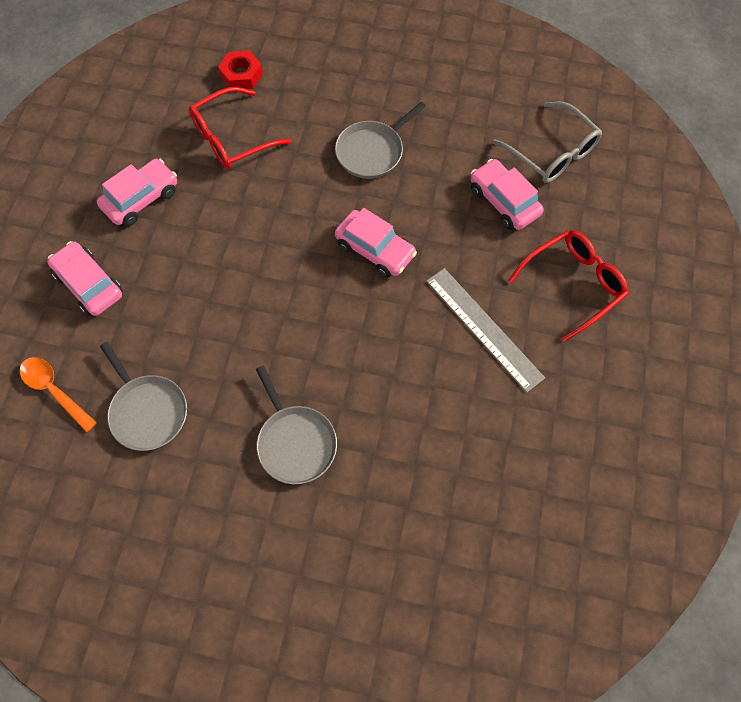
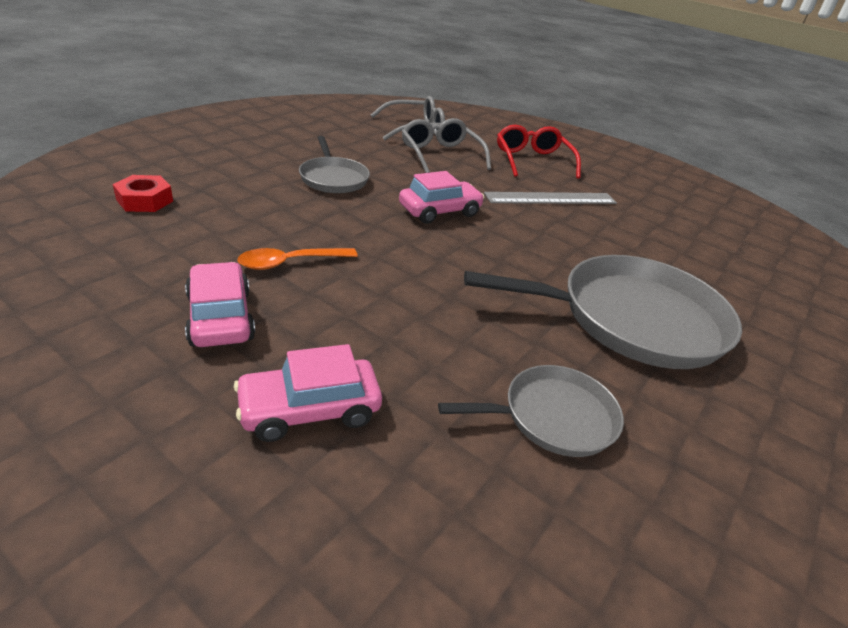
camera: 70 degrees left, 30 degrees down
(54, 390) = (473, 513): orange spoon -> orange spoon (290, 263)
(232, 138) = (219, 232): red glasses -> none
(295, 442) = (632, 319): grey pan -> grey pan, size x1.84
(503, 201) = (441, 155): pink car -> grey glasses

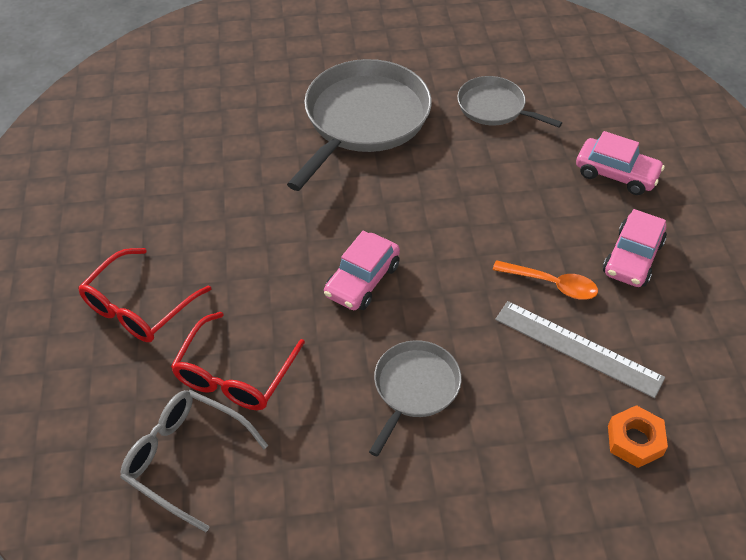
camera: 130 degrees left, 15 degrees up
(145, 200) = (635, 440): red nut -> orange nut
(439, 211) = (362, 280): pink car -> pink car turned 75 degrees counterclockwise
(441, 155) = (235, 374): grey glasses -> red glasses
(551, 198) = (226, 241): grey ruler -> grey ruler (577, 348)
(632, 319) = (363, 120): grey pan -> grey pan turned 75 degrees clockwise

